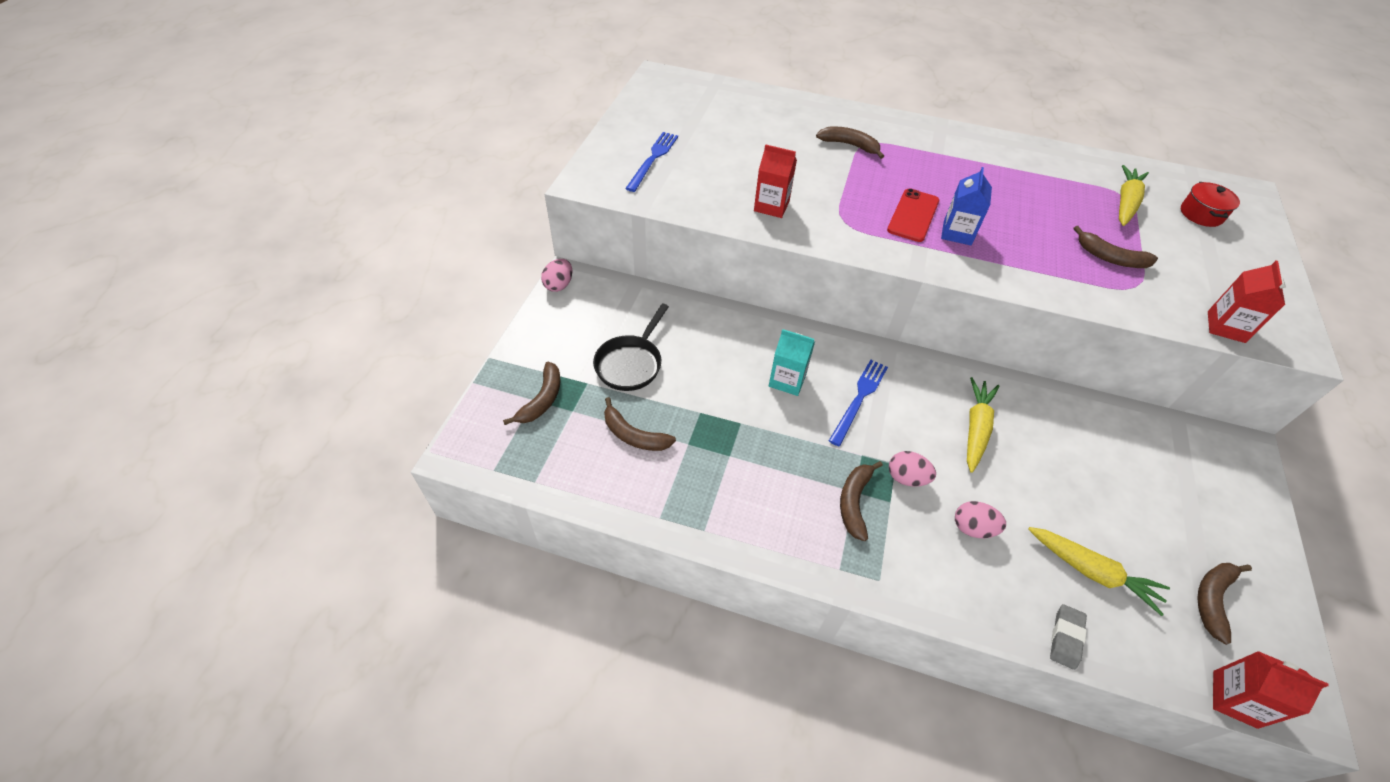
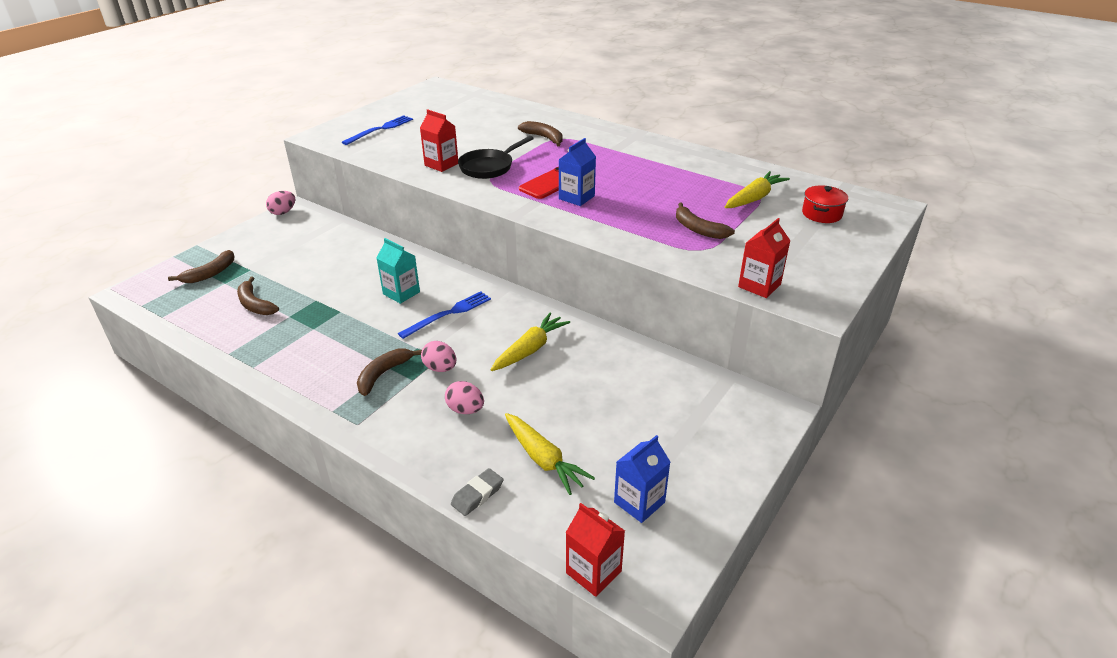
camera: 20 degrees right, 15 degrees down
(630, 363) = (292, 264): black pan -> black pan (489, 167)
(1212, 599) = (639, 502): brown banana -> blue carton

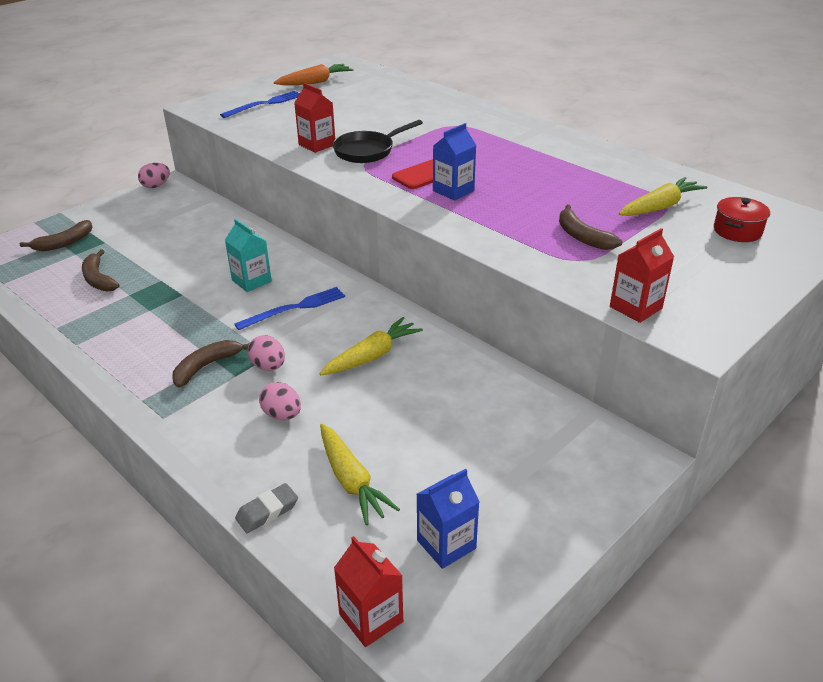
camera: 10 degrees right, 0 degrees up
(420, 106) = (315, 82): none -> orange carrot
(544, 138) = (438, 123): brown banana -> none

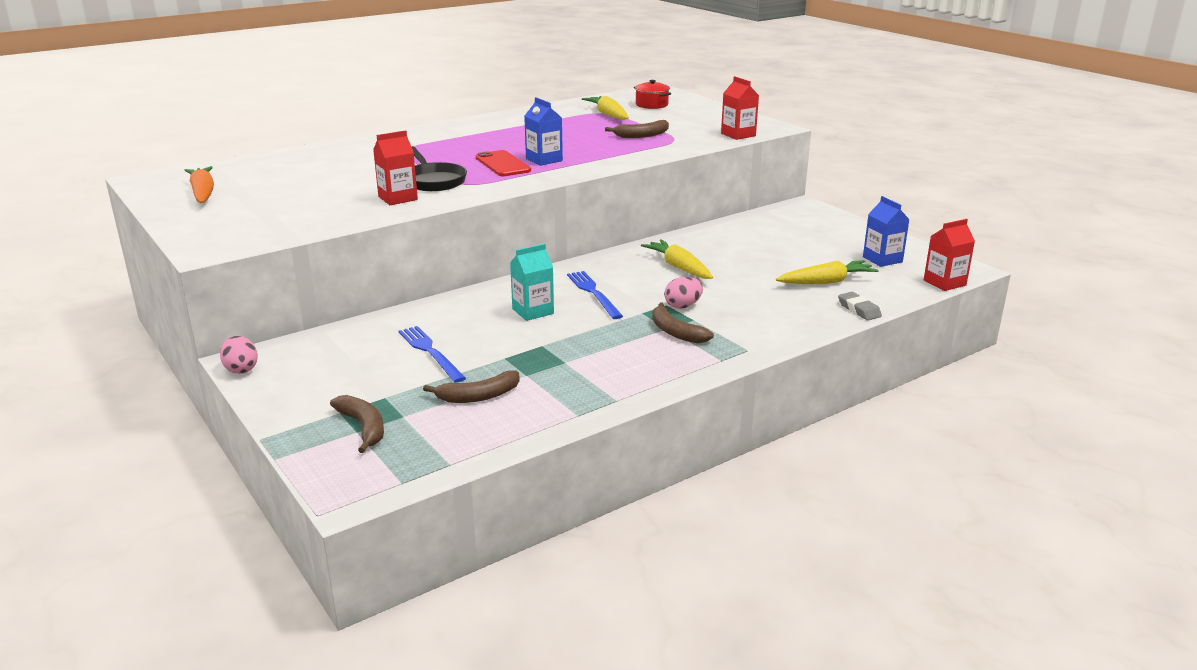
camera: 80 degrees left, 10 degrees down
(265, 104) = (245, 217): blue fork -> blue fork (430, 352)
(282, 415) = (750, 302): pink egg -> none

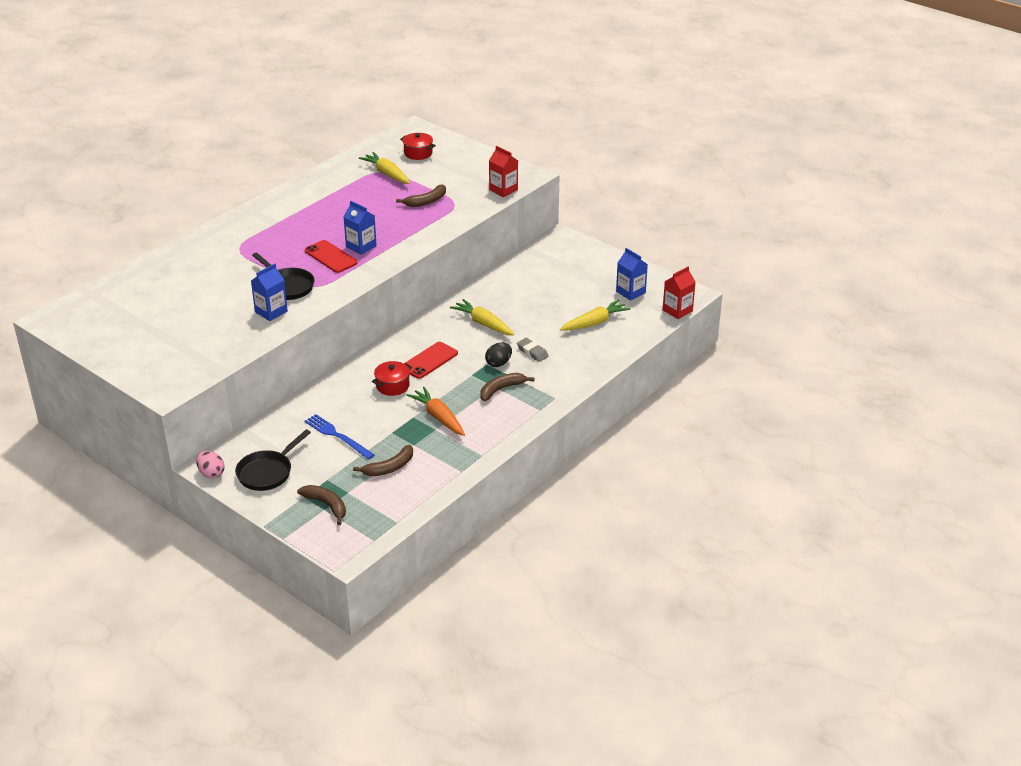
camera: 15 degrees left, 10 degrees up
(203, 193) = (111, 328): orange carrot -> orange carrot (438, 417)
(312, 378) = (267, 472): none -> black pan
(398, 198) = (271, 312): red carton -> blue carton
(533, 311) = (392, 386): turquoise carton -> red pot
(593, 293) = (429, 360): blue fork -> red phone
(675, 332) = (501, 389): brown banana -> brown banana turned 105 degrees clockwise
(683, 306) = (498, 363): pink egg -> black egg
(859, 309) = (622, 347): grey eraser -> grey eraser (532, 352)

